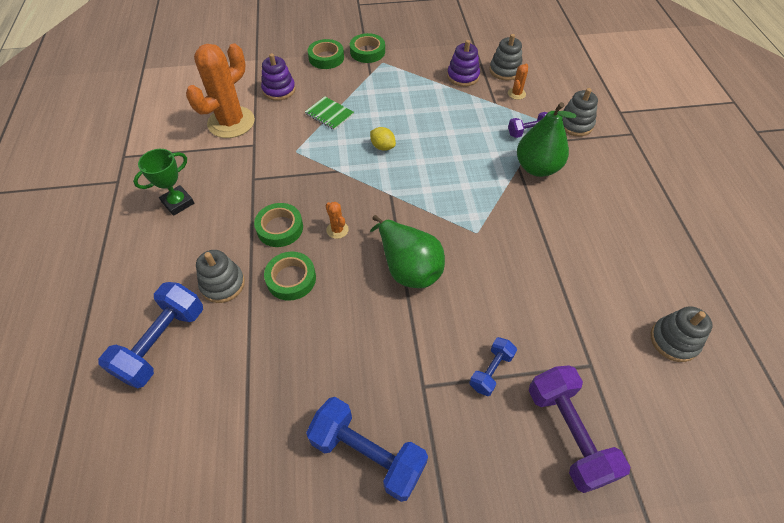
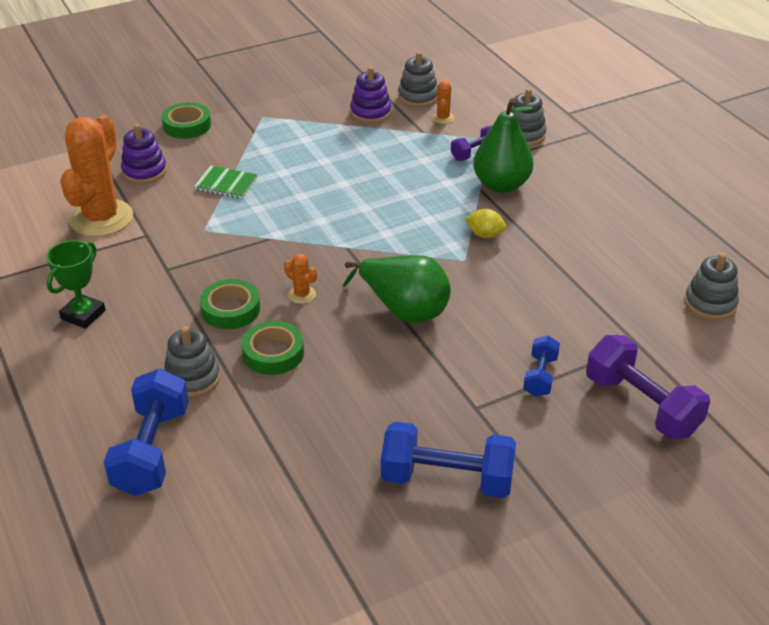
camera: 20 degrees left, 15 degrees down
(367, 52) = (237, 109): green tape -> none
(382, 147) = (311, 203): yellow lemon -> yellow lemon (485, 235)

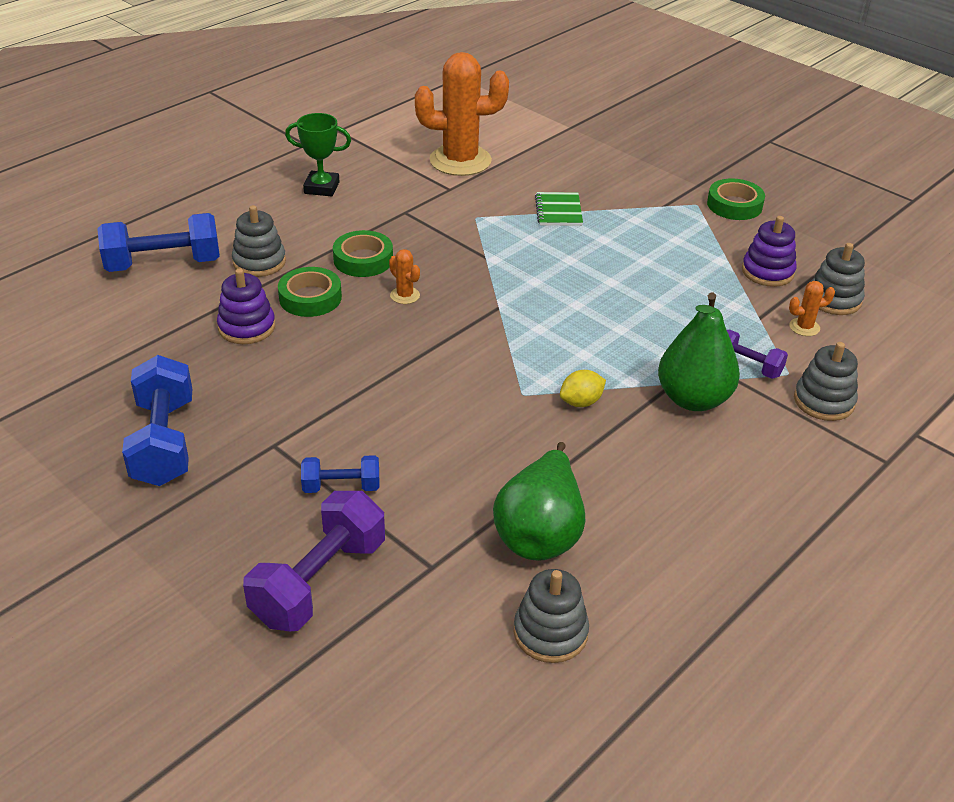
camera: 70 degrees right, 0 degrees up
(144, 171) = (547, 163): purple stacking toy -> purple stacking toy (247, 327)
(187, 125) = (642, 166): green tape -> green tape (734, 205)
(302, 295) = (405, 295): orange cactus -> orange cactus turned 60 degrees counterclockwise
(403, 310) = (412, 366): green pear -> green pear (540, 532)
(485, 235) = (581, 402): yellow lemon -> yellow lemon turned 60 degrees clockwise

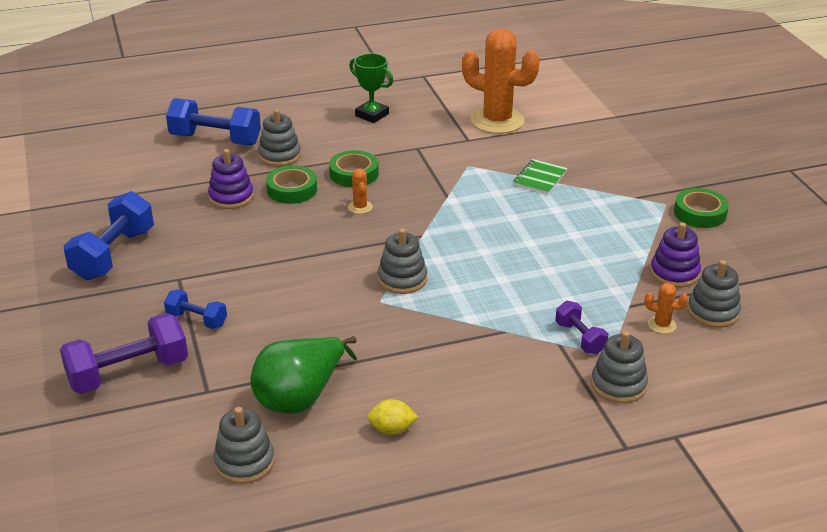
camera: 30 degrees right, 5 degrees down
(523, 362) = (402, 279): none -> grey stacking toy
(581, 402) = (418, 321): yellow lemon -> yellow lemon (392, 429)
(693, 399) = (509, 347): green pear -> none

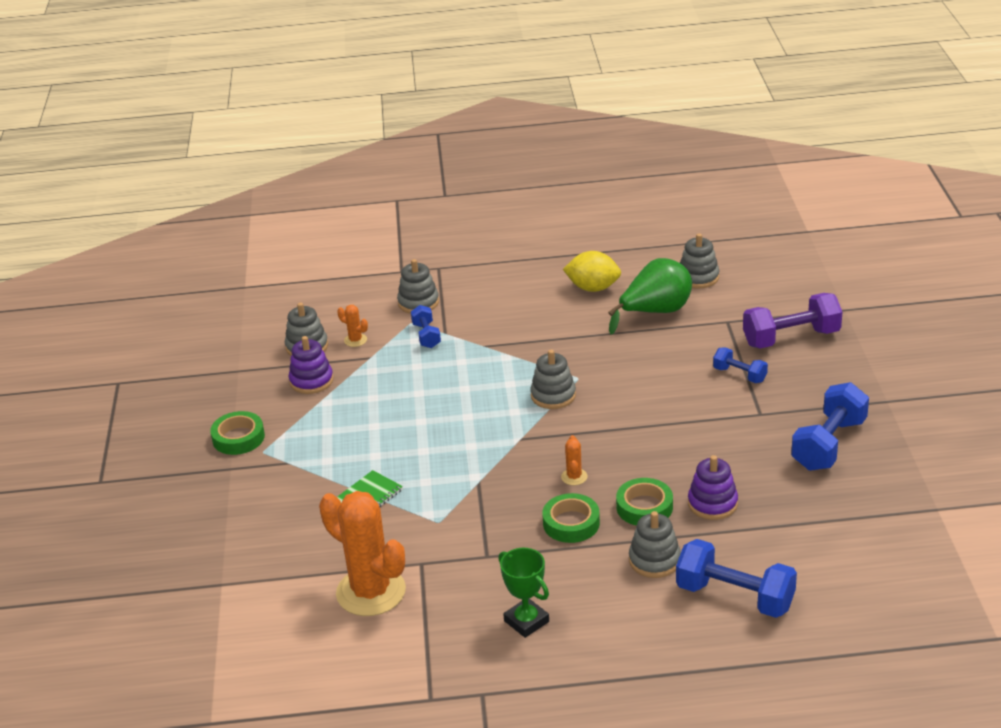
camera: 165 degrees left, 0 degrees up
(392, 429) = (593, 288): yellow lemon -> yellow lemon, size x1.61
(580, 338) = (426, 336): purple dumbbell -> blue dumbbell

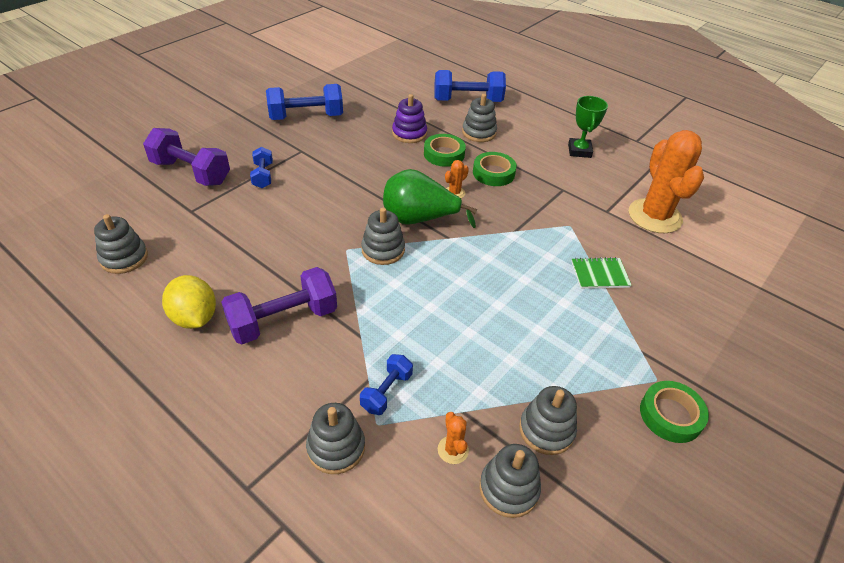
camera: 140 degrees left, 10 degrees up
(311, 381) = (546, 430): purple stacking toy -> grey stacking toy
(542, 321) = (283, 320): none -> purple dumbbell
(655, 312) = (208, 255): green pear -> green pear (419, 219)
(735, 596) = (467, 101): blue dumbbell -> blue dumbbell turned 75 degrees counterclockwise

